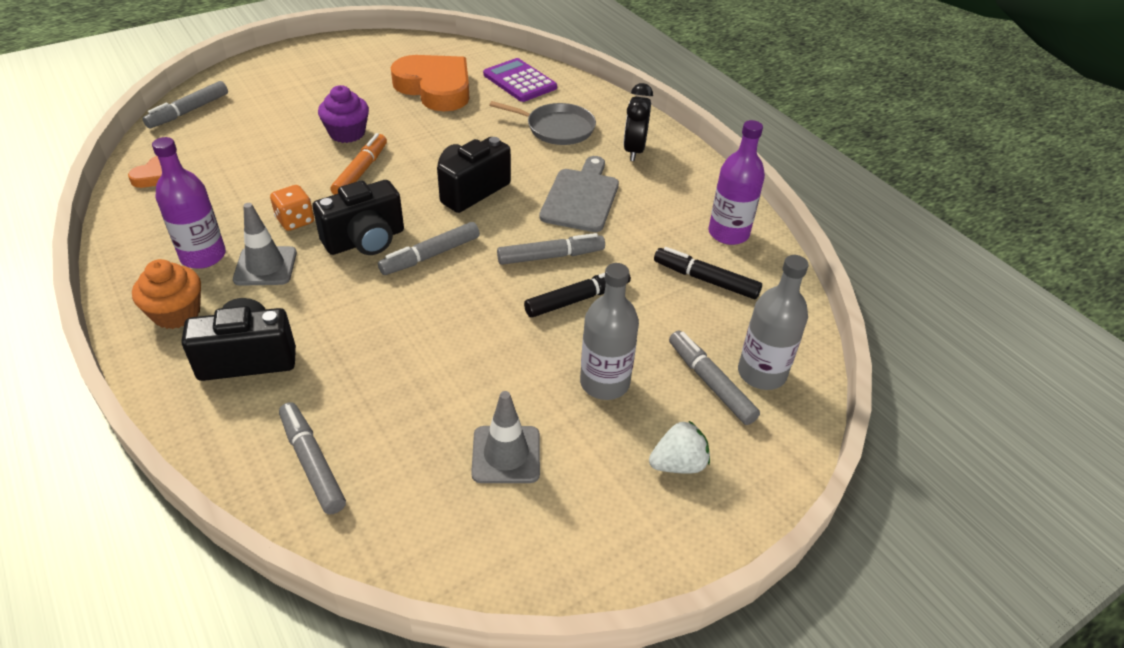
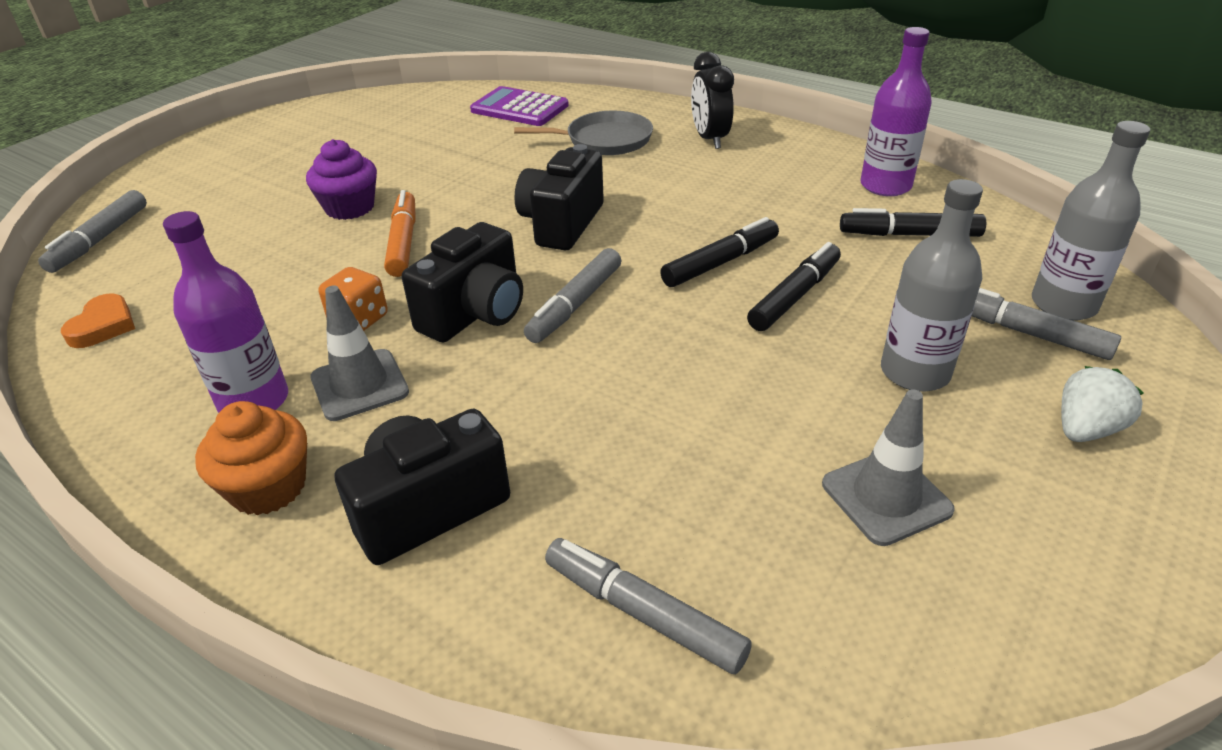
camera: 20 degrees left, 5 degrees down
(435, 88) = (424, 137): orange heart -> none
(551, 256) = (720, 262): grey marker -> black marker
(581, 197) = (696, 196): grey cutting board -> none

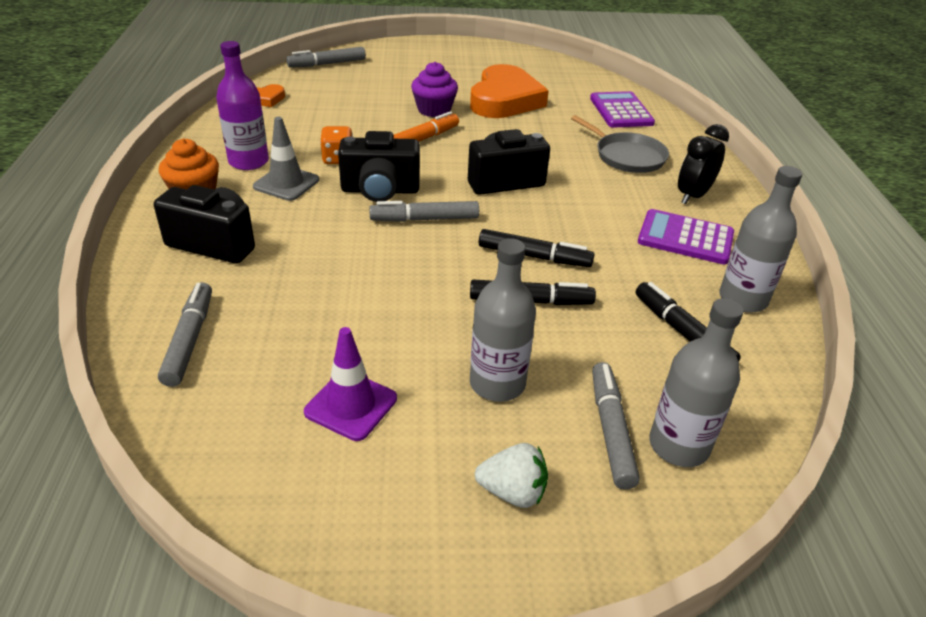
camera: 50 degrees right, 0 degrees up
(399, 157) = (505, 100): none -> orange heart
(771, 171) = (685, 238): none -> purple calculator
(885, 186) = (743, 299): purple bottle -> grey bottle
(886, 497) = (351, 405): grey traffic cone -> purple traffic cone

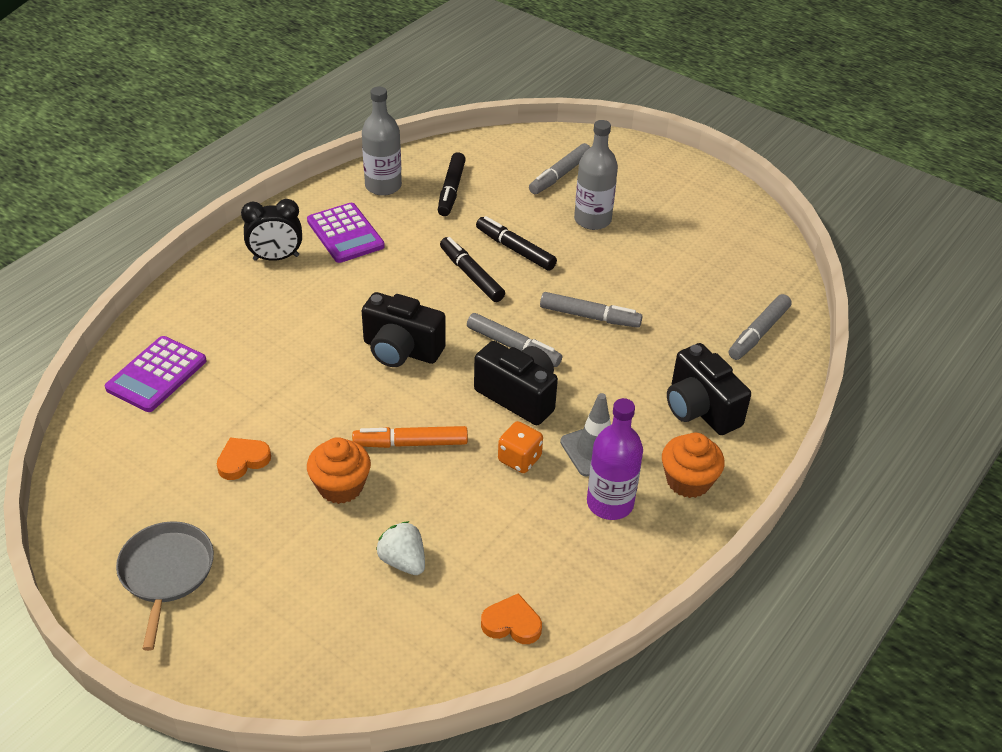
camera: 140 degrees left, 5 degrees up
(327, 64) = (360, 677): grey marker -> grey marker (590, 317)
(351, 405) = (684, 249): purple traffic cone -> none
(434, 110) = (340, 486): purple cupcake -> orange cupcake
(505, 100) = (242, 460): orange heart -> orange heart, size x0.45
(512, 492) = (637, 179): white strawberry -> white strawberry (403, 561)
(627, 156) = (255, 319): grey pan -> grey pan (166, 573)
(678, 445) = (536, 155): grey bottle -> none

